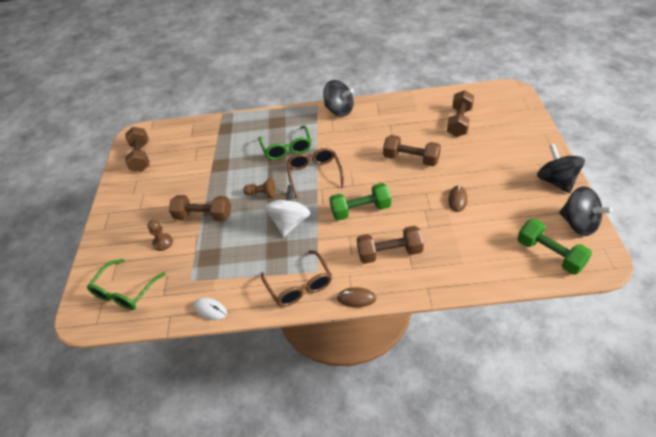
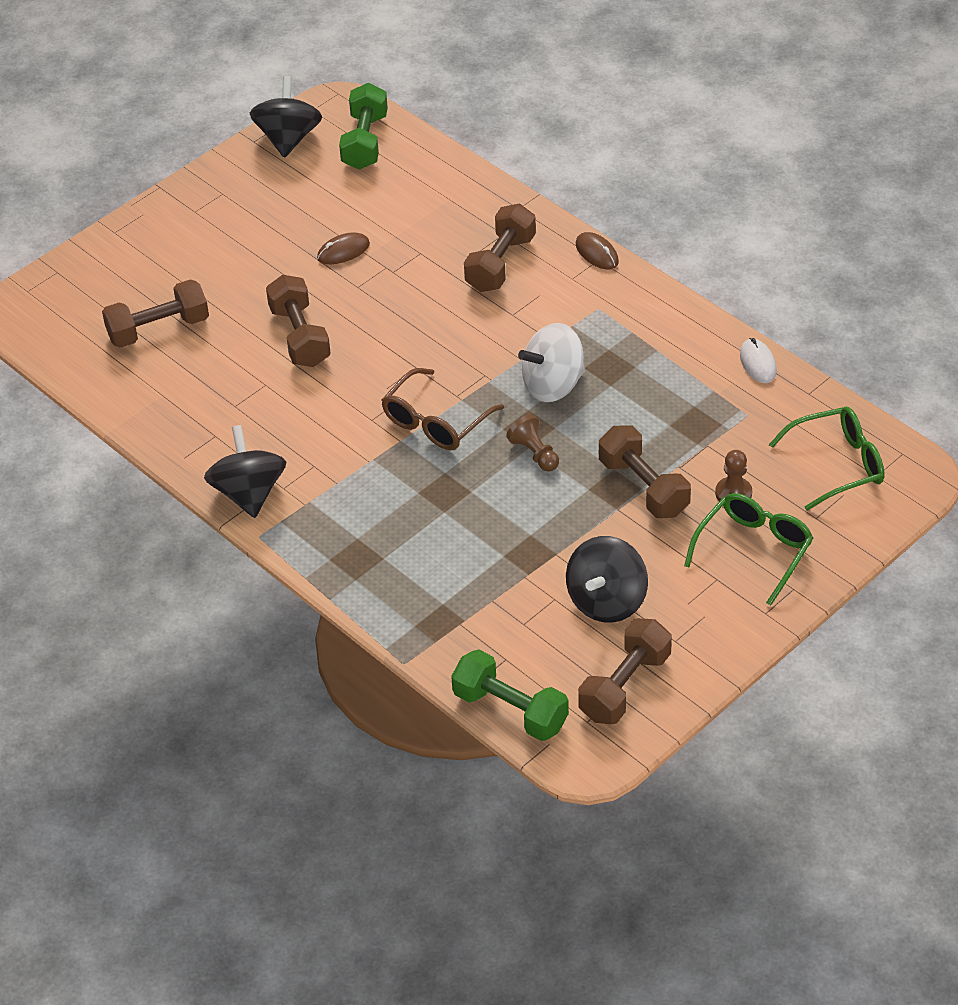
camera: 135 degrees left, 0 degrees up
(286, 148) = (410, 496): green glasses -> green glasses (753, 551)
(299, 285) = (635, 310): brown glasses -> none
(360, 210) = (456, 330): green dumbbell -> green dumbbell (510, 710)
(389, 253) = (500, 263): brown dumbbell -> brown dumbbell turned 75 degrees clockwise
(556, 181) = (220, 183): black spinning top -> black spinning top (606, 601)

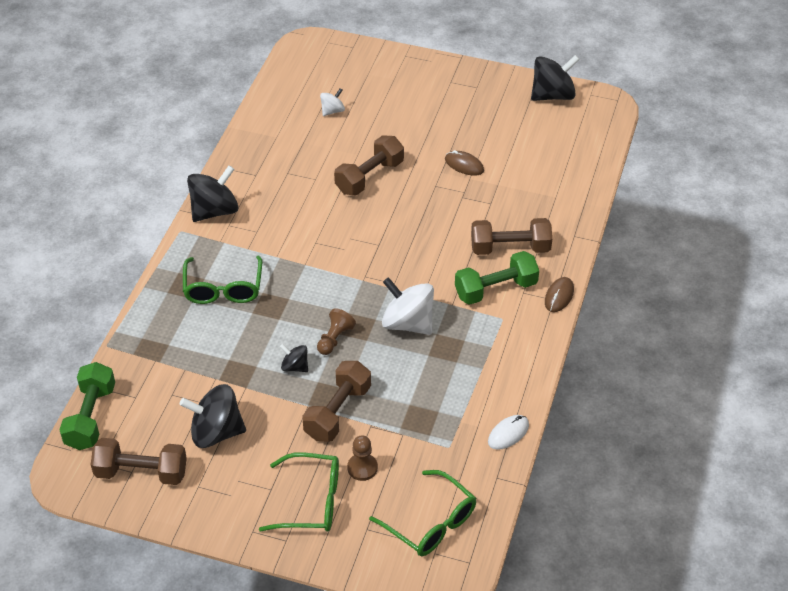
camera: 60 degrees right, 0 degrees up
(158, 329) = (332, 111): brown dumbbell -> white spinning top
(365, 142) = (579, 132): green dumbbell -> green dumbbell (495, 289)
(386, 525) = (223, 288): none -> green glasses
(436, 421) = (334, 275): brown glasses -> none
(553, 501) = (295, 367): none -> black spinning top

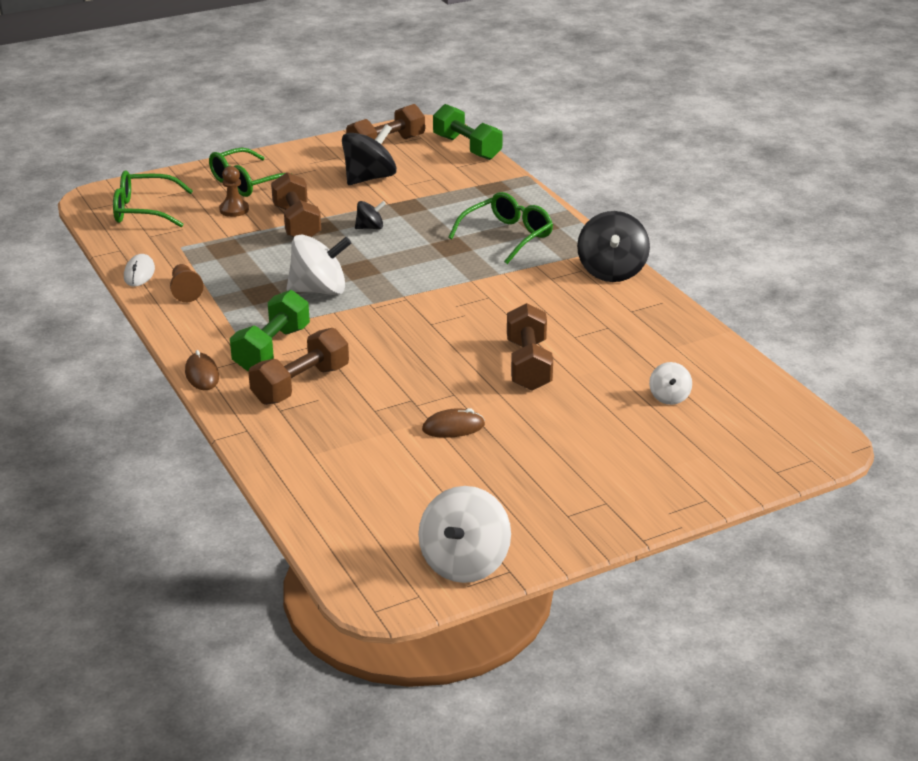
camera: 135 degrees right, 15 degrees down
(223, 288) = (507, 236): green glasses -> green glasses turned 90 degrees clockwise
(334, 339) = (365, 254): brown pawn -> brown pawn (185, 291)
(552, 95) = (464, 563): black spinning top -> white spinning top

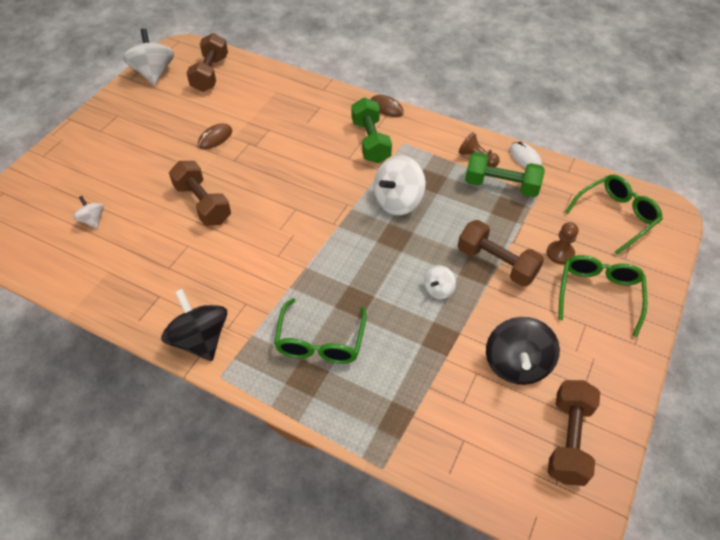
camera: 145 degrees right, 20 degrees up
(301, 385) = (326, 126): brown dumbbell -> brown dumbbell (210, 74)
(370, 228) = (438, 289): black spinning top -> white spinning top
(467, 147) = (490, 491): green dumbbell -> green dumbbell (501, 186)

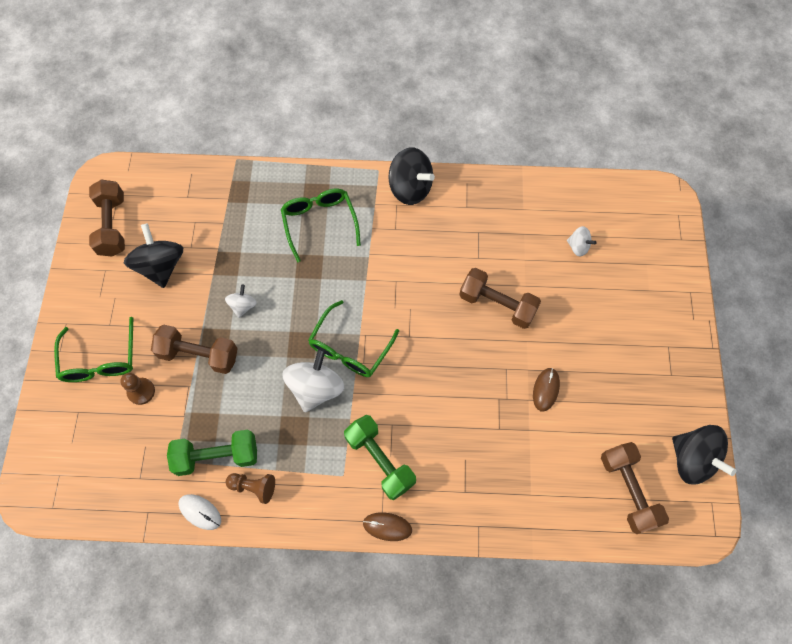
camera: 155 degrees right, 15 degrees up
(154, 73) = (692, 459): white spinning top -> black spinning top
(615, 217) = (90, 464): green glasses -> green glasses (350, 347)

